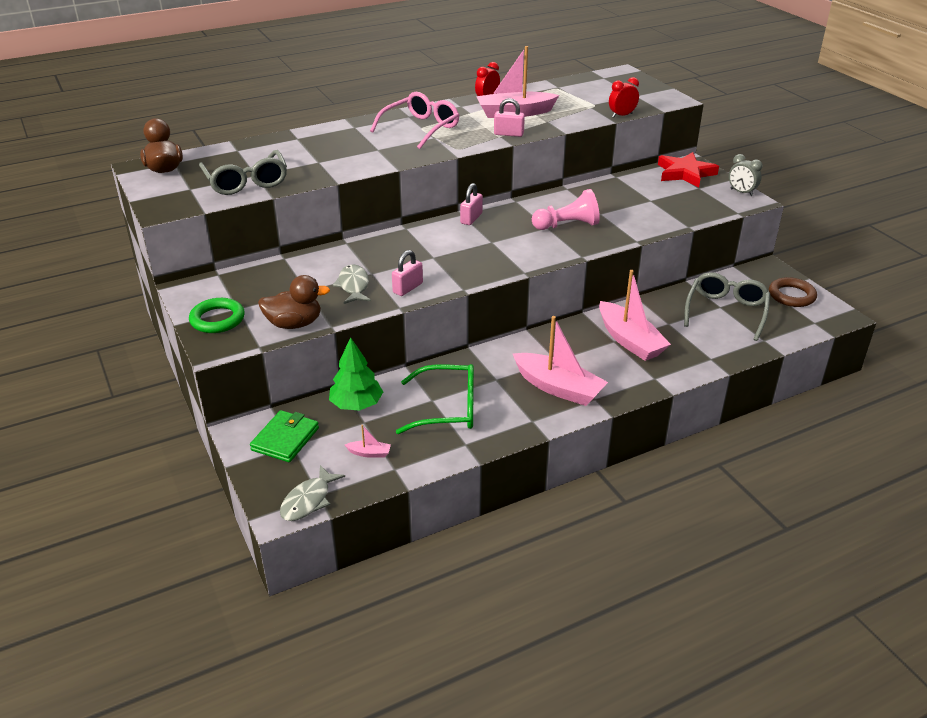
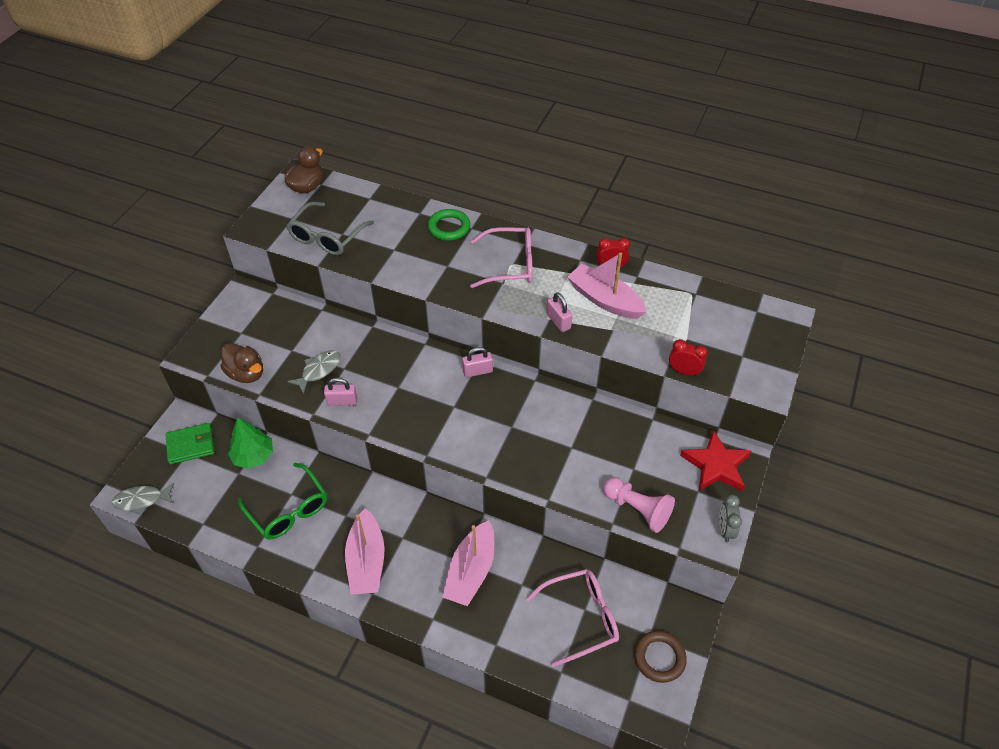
camera: 50 degrees right, 15 degrees up
(217, 319) = (220, 333): green ring -> green ring (449, 227)
(369, 453) = (208, 499): pink boat -> none
(567, 225) = (527, 437): pink pawn -> pink pawn (637, 509)
(726, 311) = (580, 618): grey glasses -> pink glasses

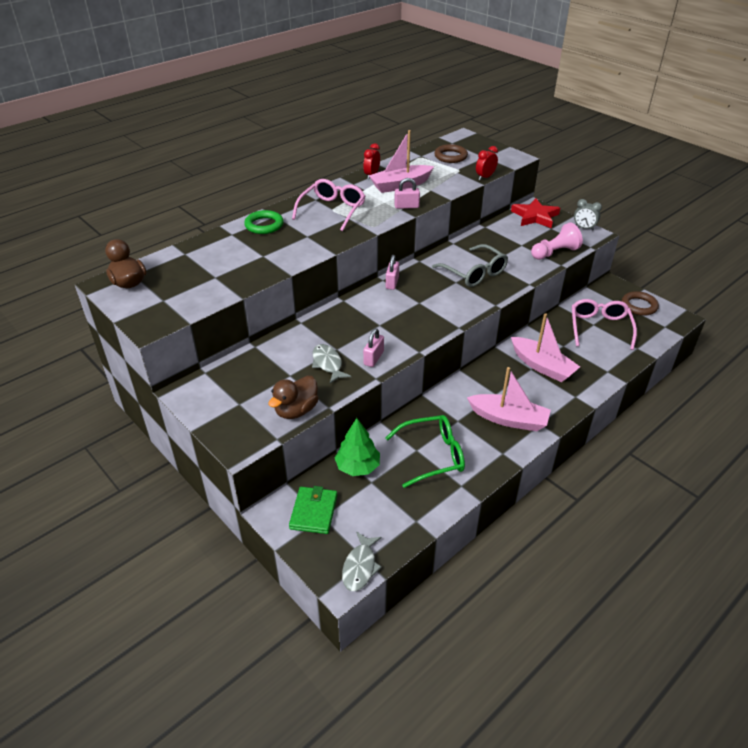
camera: 65 degrees left, 10 degrees down
(246, 373) = (296, 410): brown duck -> brown duck turned 150 degrees clockwise
(327, 237) = (211, 285): grey glasses -> grey glasses (474, 273)
(715, 321) = (450, 156): none -> brown ring

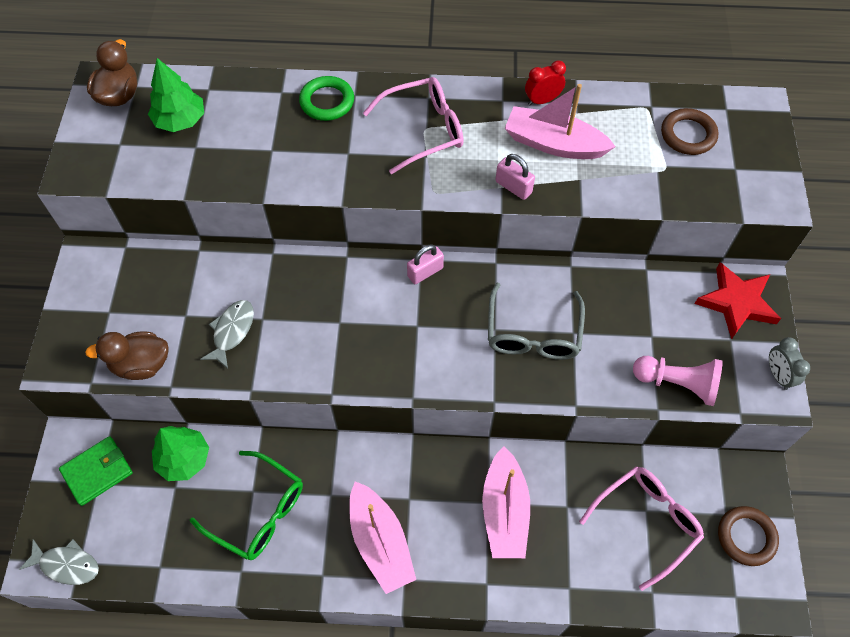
camera: 45 degrees right, 20 degrees up
(187, 272) = (180, 120): none -> green tree
(360, 567) = (67, 565): grey fish -> grey fish turned 135 degrees counterclockwise
(373, 358) = (280, 362): pink padlock -> none
(485, 177) = (681, 207): red clock -> none

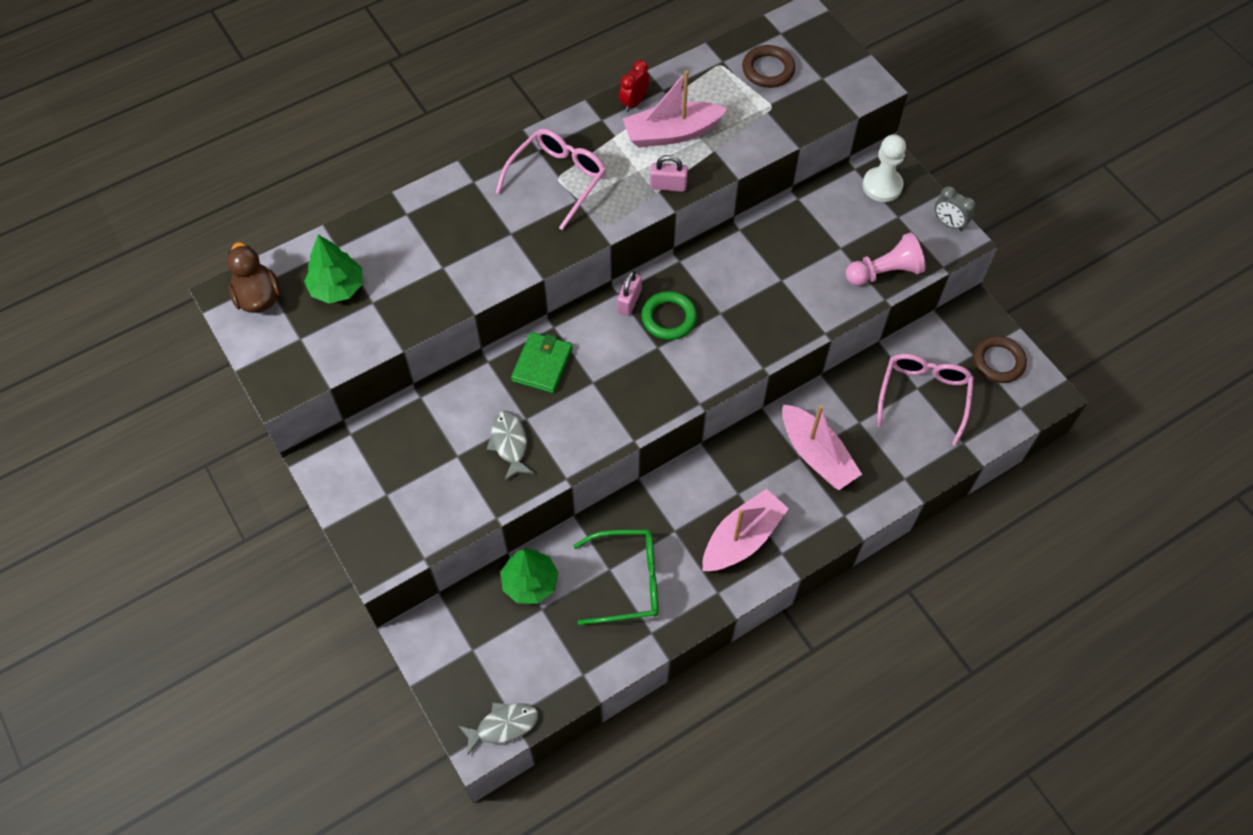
camera: 35 degrees left, 0 degrees up
(97, 472) = (464, 641): green wallet -> green wallet (542, 364)
(141, 364) = (455, 517): brown duck -> none
(327, 101) = (454, 200): green ring -> green ring (669, 318)
(380, 542) = (742, 539): pink boat -> pink boat turned 75 degrees counterclockwise
(533, 333) = (752, 298): grey glasses -> none
(736, 302) = (882, 186): red star -> white pawn

